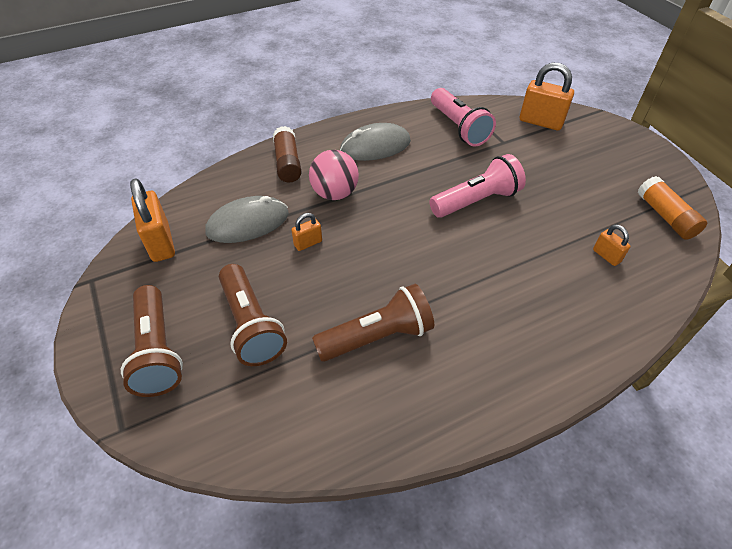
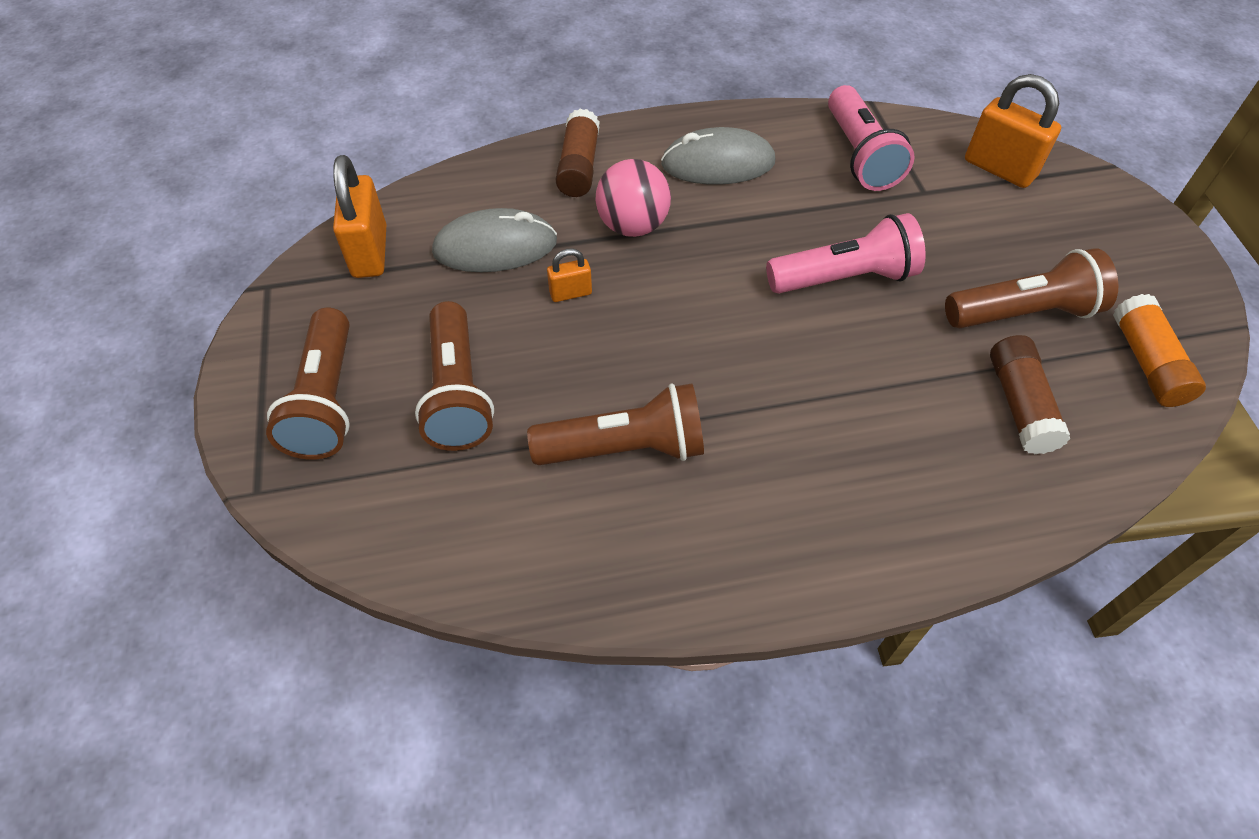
camera: 15 degrees right, 5 degrees up
(586, 201) = (1023, 313): none -> brown flashlight
(606, 256) = (1019, 405): orange padlock -> brown glue stick

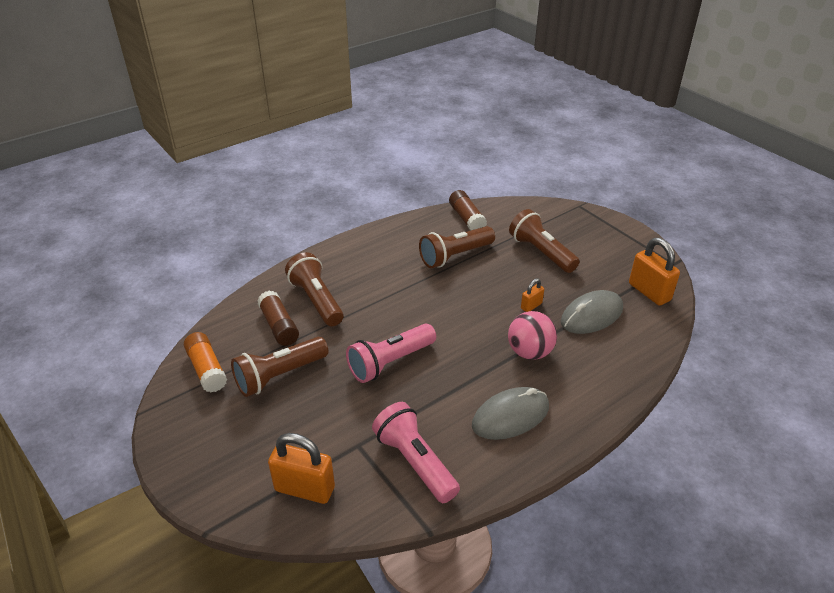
camera: 155 degrees right, 15 degrees down
(326, 400) = (590, 234): brown flashlight -> brown flashlight (316, 300)
(579, 166) = (595, 380): brown glue stick -> brown glue stick (467, 218)

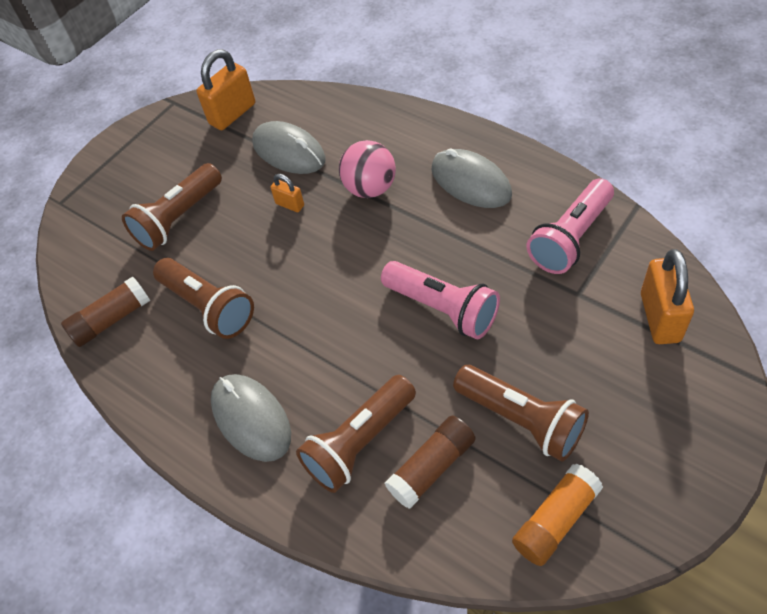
camera: 100 degrees left, 15 degrees up
(362, 261) = (251, 419): none -> grey mouse

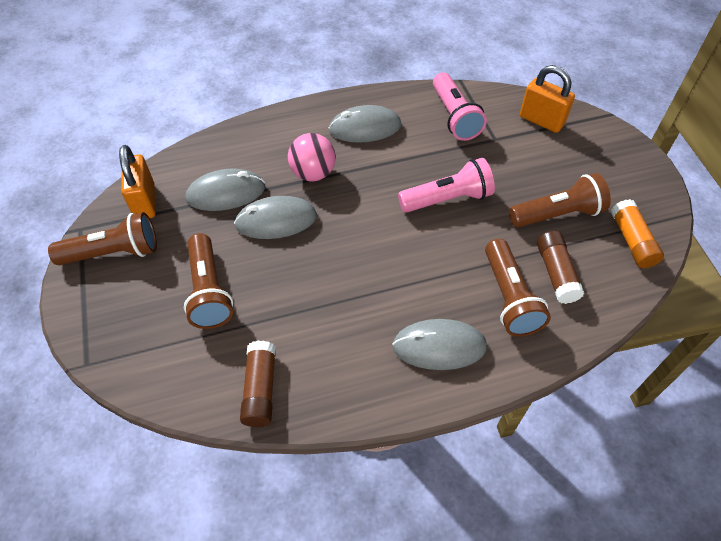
camera: 60 degrees left, 0 degrees up
(208, 307) = (316, 318): brown flashlight -> brown flashlight (113, 253)
(290, 204) = (276, 221): orange padlock -> grey mouse

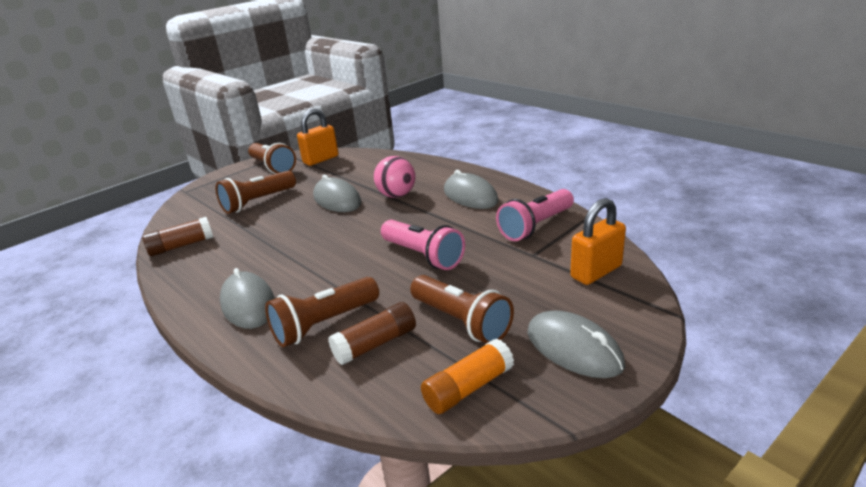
camera: 65 degrees right, 25 degrees down
(226, 193) = (349, 176): grey mouse -> grey mouse (574, 348)
(541, 121) = (596, 272): orange padlock -> orange padlock turned 45 degrees clockwise

